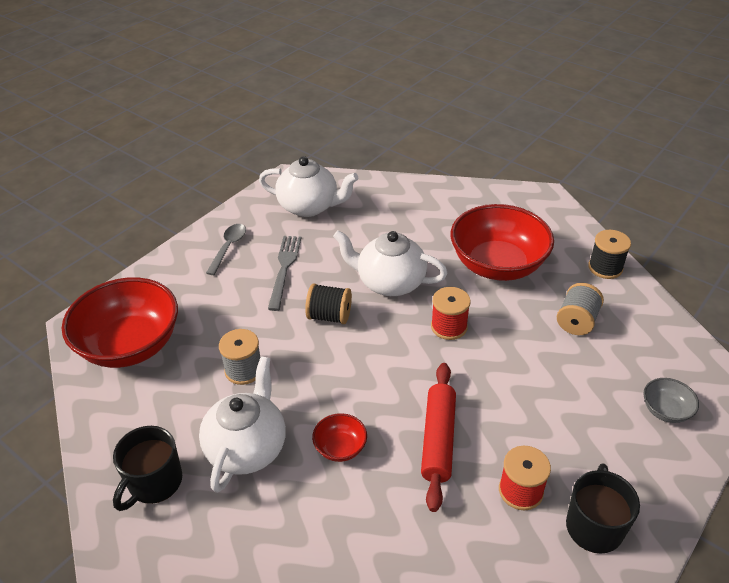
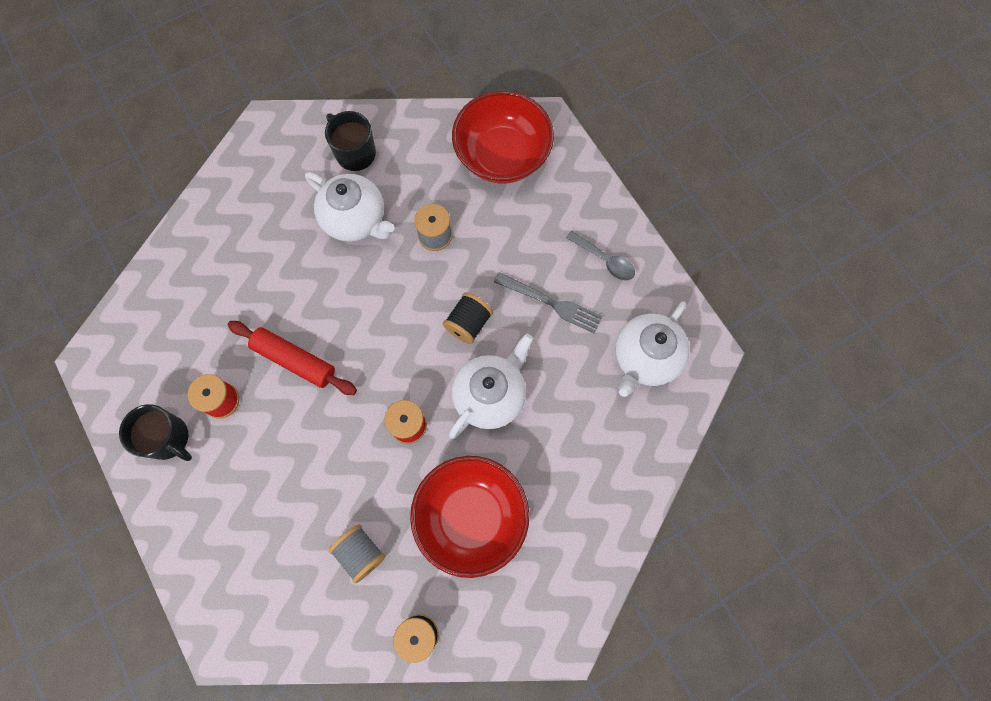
camera: 110 degrees right, 30 degrees up
(340, 447) = (323, 285): red bowl -> none
(665, 410) = (228, 568): grey bowl -> none

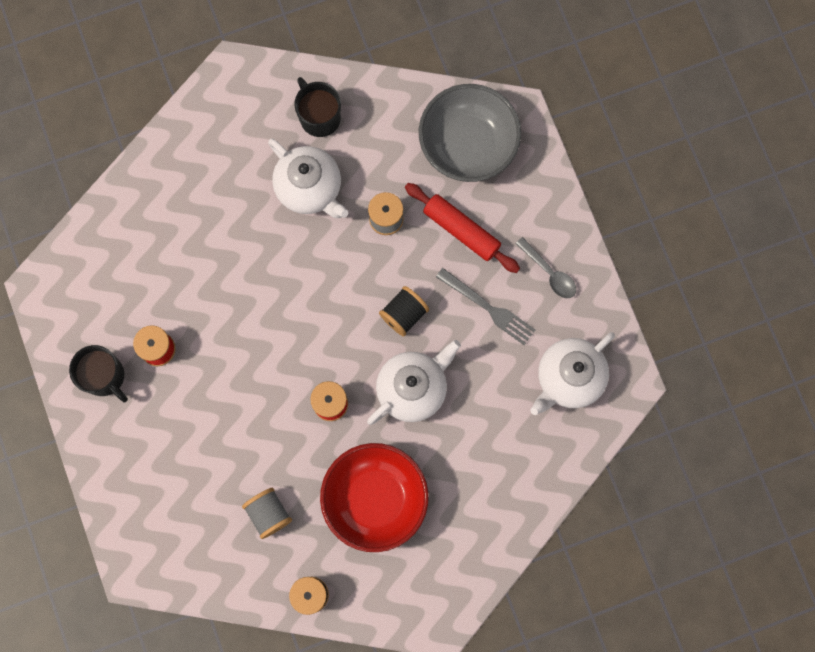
camera: 10 degrees right, 5 degrees up
(294, 360) = (232, 322): red rolling pin -> red rolling pin (461, 230)
(502, 156) = (468, 145): red bowl -> grey bowl

